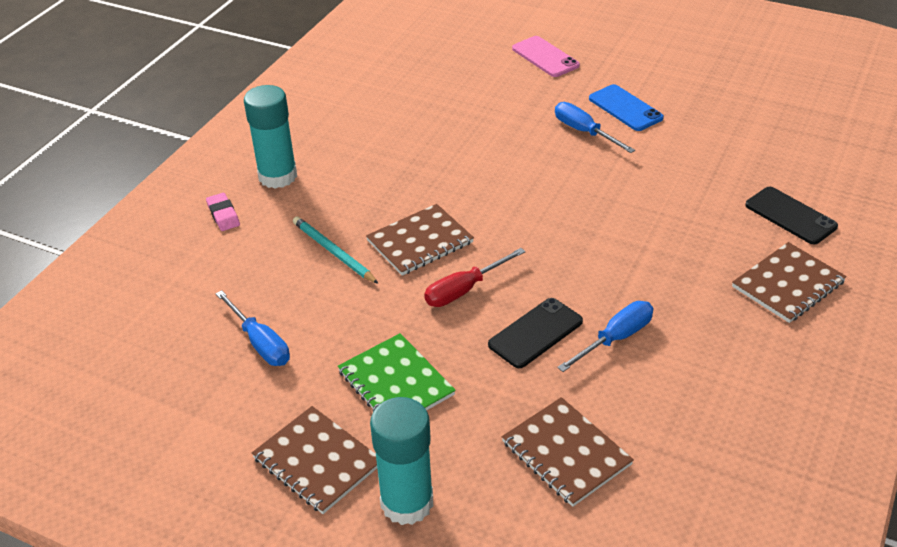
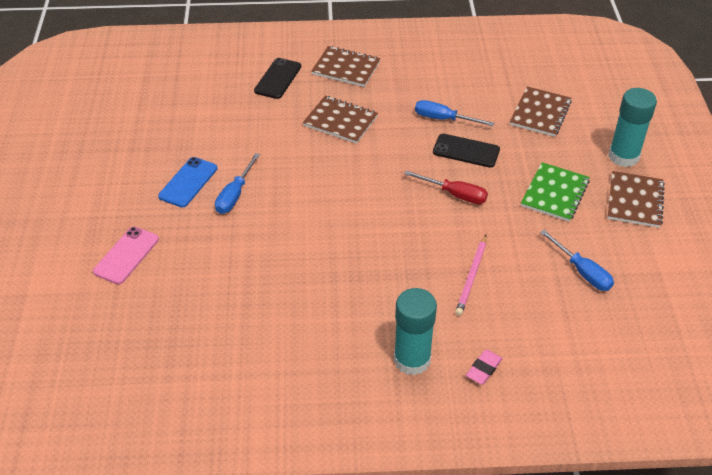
camera: 120 degrees left, 5 degrees up
(260, 343) = (582, 271): blue screwdriver -> blue screwdriver turned 120 degrees clockwise
(333, 252) = (472, 276): turquoise pencil -> pink pencil
(420, 241) = (425, 235): brown notebook -> brown notebook (340, 121)

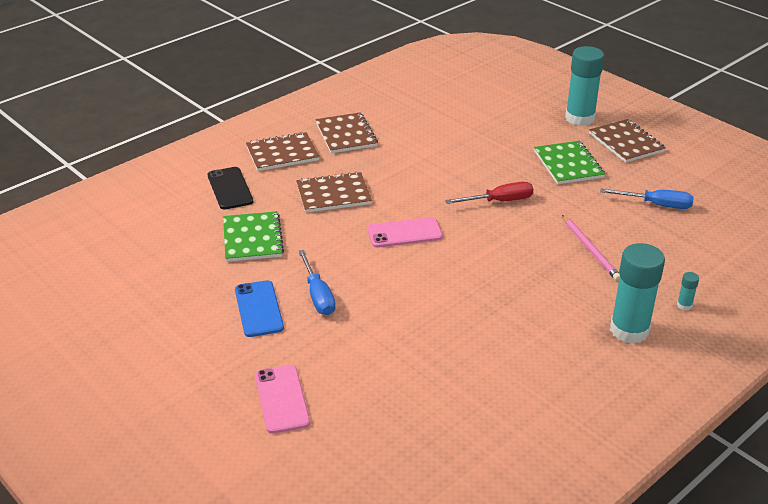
camera: 40 degrees left, 10 degrees down
(246, 126) = (252, 238): none -> green notebook
(351, 181) = (404, 233): none -> pink phone
(444, 119) = (417, 154): blue screwdriver -> none
(466, 151) = (465, 167): black phone -> none
(484, 369) = (684, 305): pink eraser -> turquoise glue stick
(540, 113) = (483, 117): brown notebook -> brown notebook (346, 135)

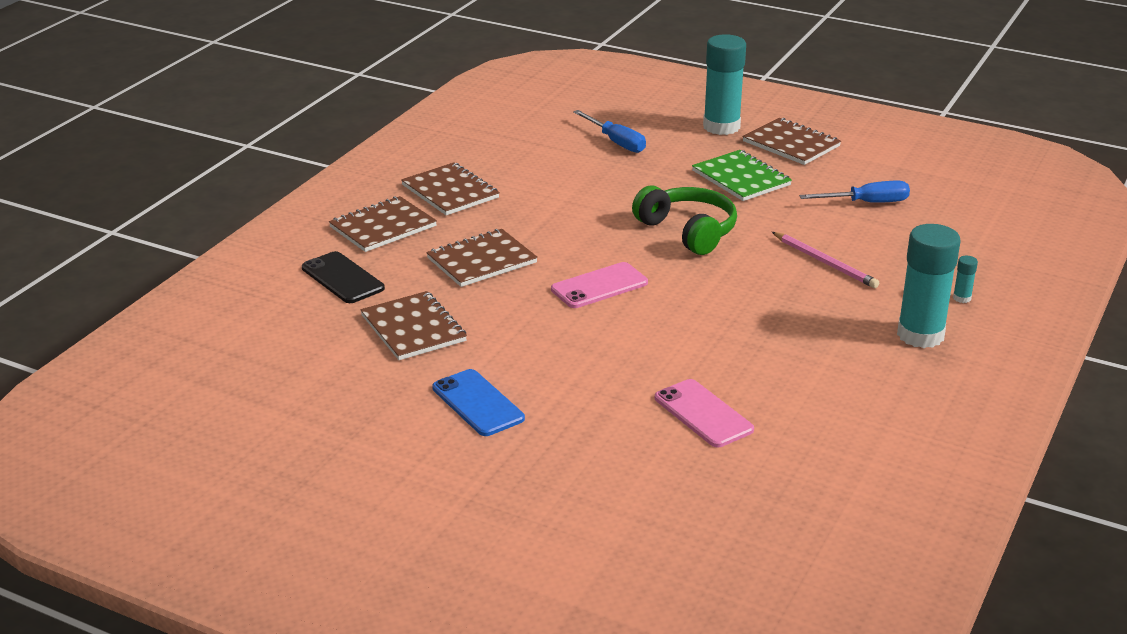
camera: 20 degrees left, 5 degrees down
(252, 238) = (413, 328): green notebook -> brown notebook
(282, 399) = (576, 492): pink phone -> pink phone (703, 414)
(318, 295) = (541, 373): blue screwdriver -> blue screwdriver (616, 142)
(499, 201) = (688, 231): red screwdriver -> green headphones

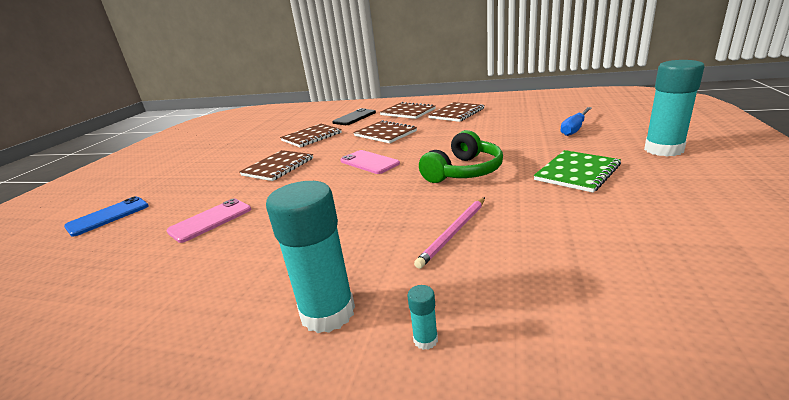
camera: 80 degrees right, 5 degrees down
(478, 403) = (240, 162): blue phone -> blue phone (108, 216)
(791, 144) = (683, 179): brown notebook -> brown notebook (278, 167)
(866, 203) = (609, 237): blue screwdriver -> none

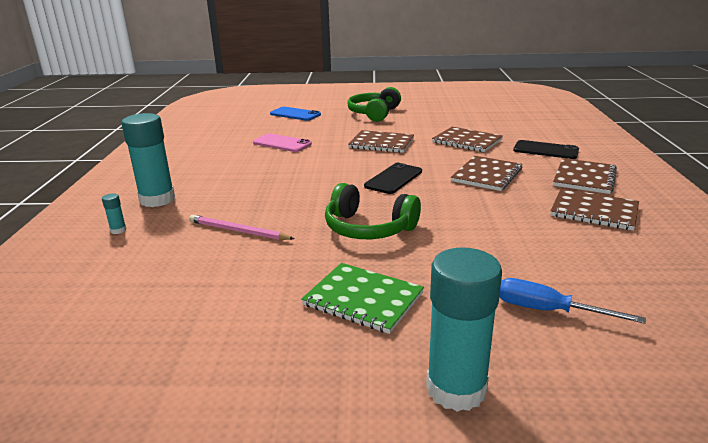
camera: 75 degrees right, 0 degrees up
(185, 170) = (374, 113): none -> green headphones
(369, 162) = (393, 179): pink phone -> black phone

